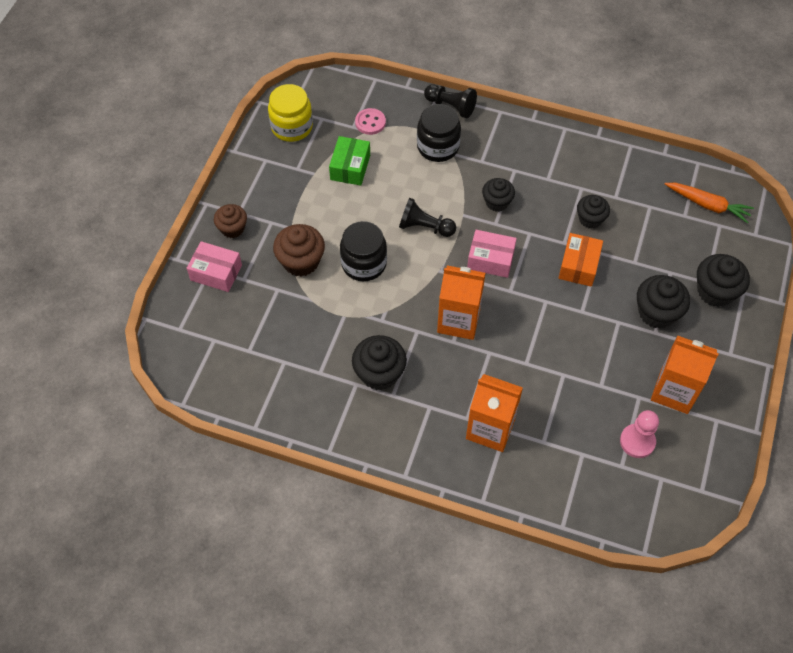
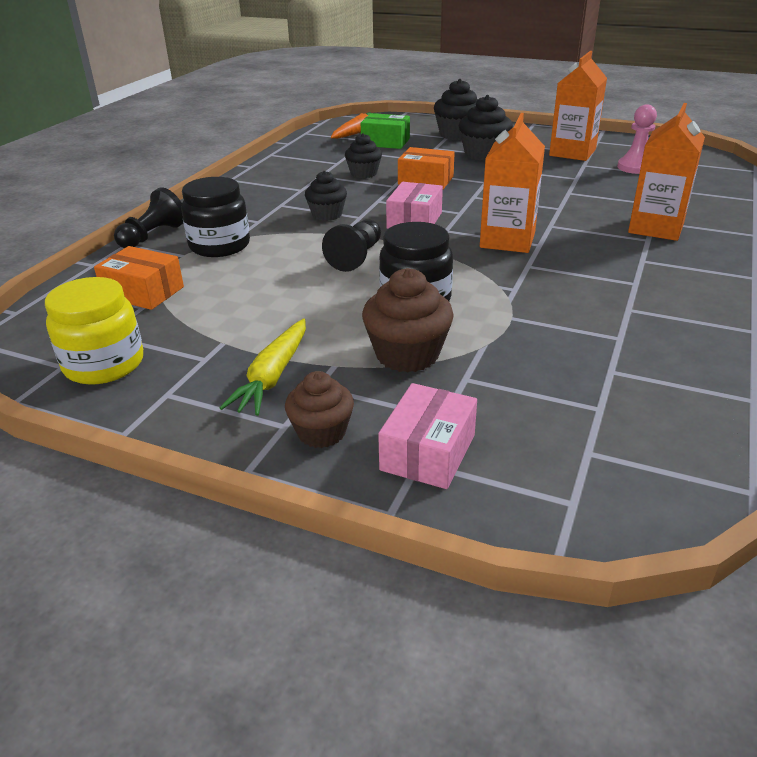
camera: 85 degrees left, 25 degrees down
(280, 201) = (273, 376): none -> yellow carrot
(350, 167) = (225, 309): green box -> green box (385, 142)
(370, 122) = (143, 292): pink button -> orange box
(379, 373) = (604, 291): black cupcake -> none

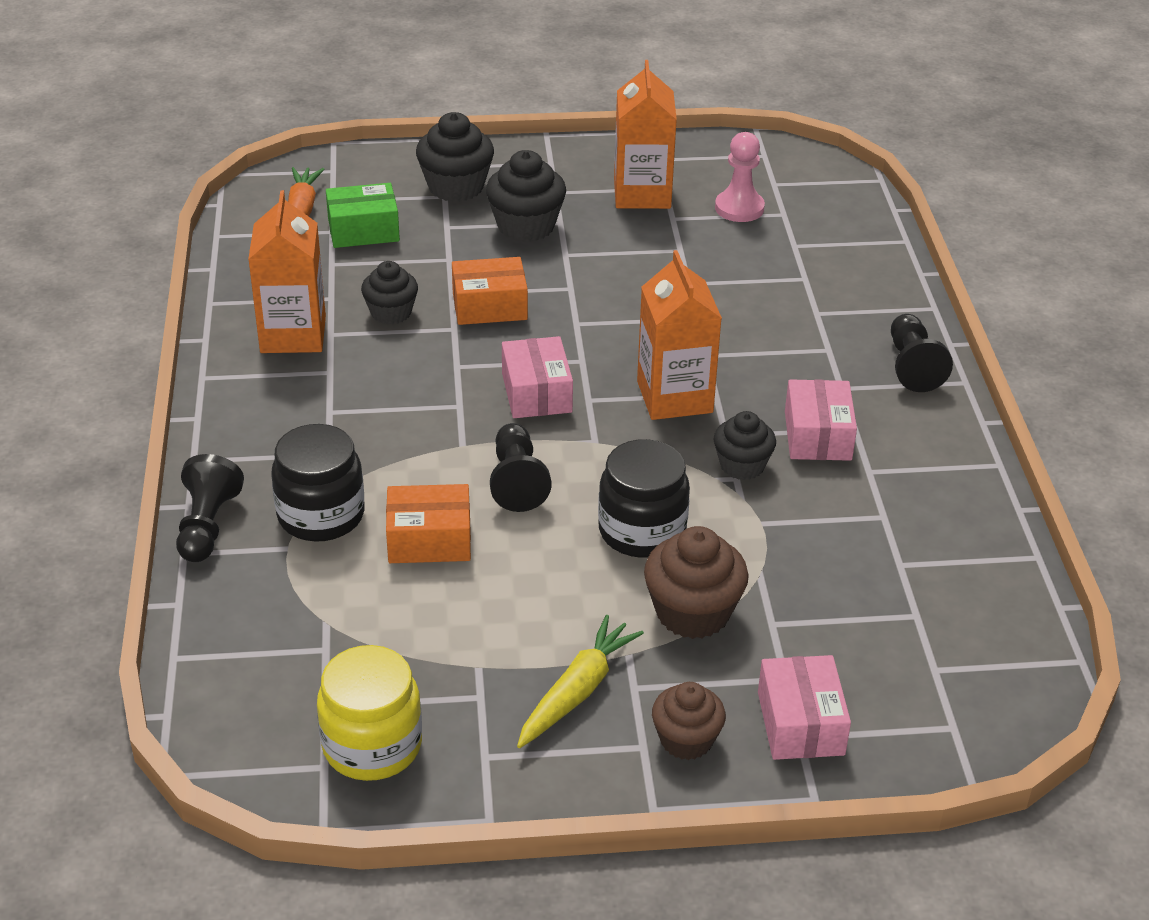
camera: 30 degrees left, 5 degrees up
(143, 292) = (302, 626): orange box -> orange box (429, 539)
(273, 376) = (577, 691): yellow carrot -> yellow carrot turned 135 degrees counterclockwise
(327, 215) = (413, 414): black cupcake -> black cupcake (742, 465)
(600, 280) = (817, 435): none -> pink box
(656, 228) = (826, 325): orange carton -> orange carton (293, 334)
(712, 260) = (912, 366): none -> black pawn

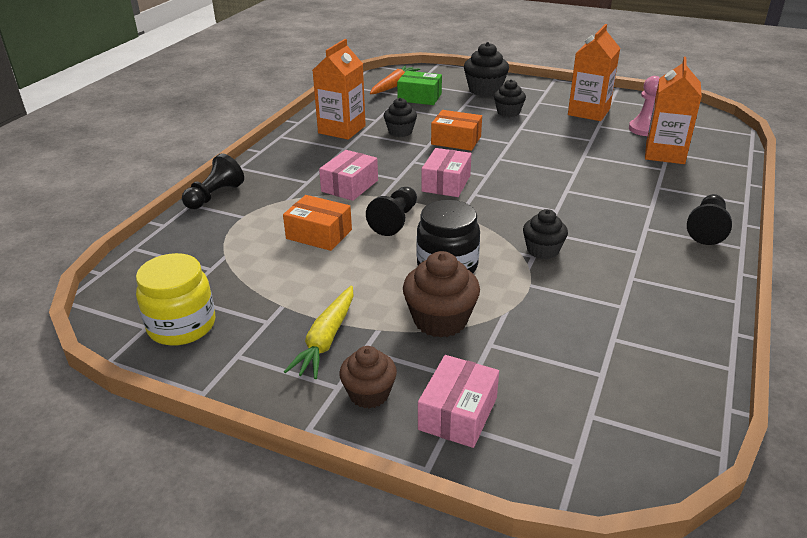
camera: 30 degrees right, 5 degrees down
(321, 515) = (274, 207): black jar -> none
(526, 226) = (508, 112): black cupcake -> black cupcake, size x0.66
(577, 691) = (326, 339): yellow carrot -> yellow carrot turned 135 degrees clockwise
(674, 397) = (528, 205): orange carton -> orange carton (665, 153)
(817, 435) = (608, 248): pink box -> pink box (349, 186)

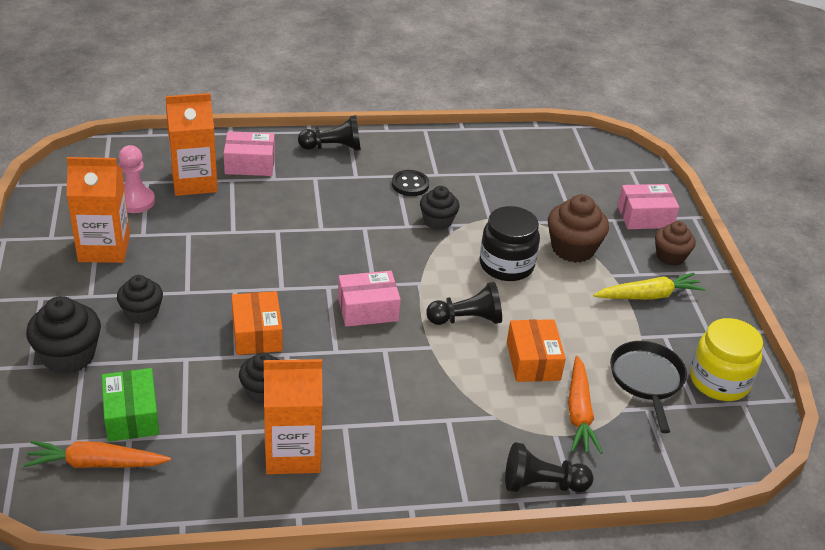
camera: 125 degrees left, 5 degrees up
(234, 283) = (647, 380): none -> black pan
(247, 234) = (579, 413): none -> orange carrot
(349, 186) = (430, 379): pink box -> pink box (250, 164)
(616, 254) = (410, 184): none -> black button

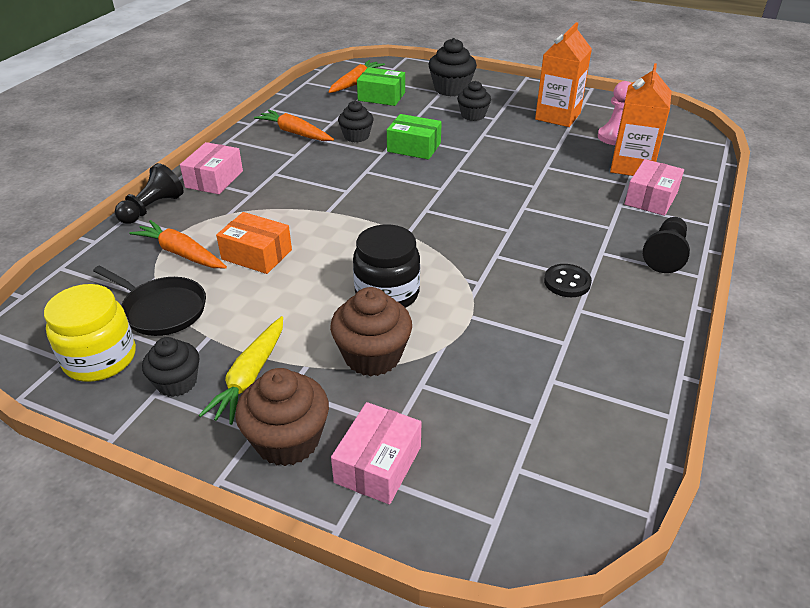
camera: 125 degrees right, 0 degrees up
(257, 334) = (414, 147): orange box -> green box
(293, 453) = (295, 133): orange carton -> orange carrot
(368, 309) = (397, 197): pink box -> pink box (214, 179)
(437, 221) = (489, 277): black cupcake -> black cupcake (177, 382)
(467, 319) = (338, 240): black pawn -> none
(670, 256) = (287, 440): brown cupcake -> brown cupcake, size x1.51

